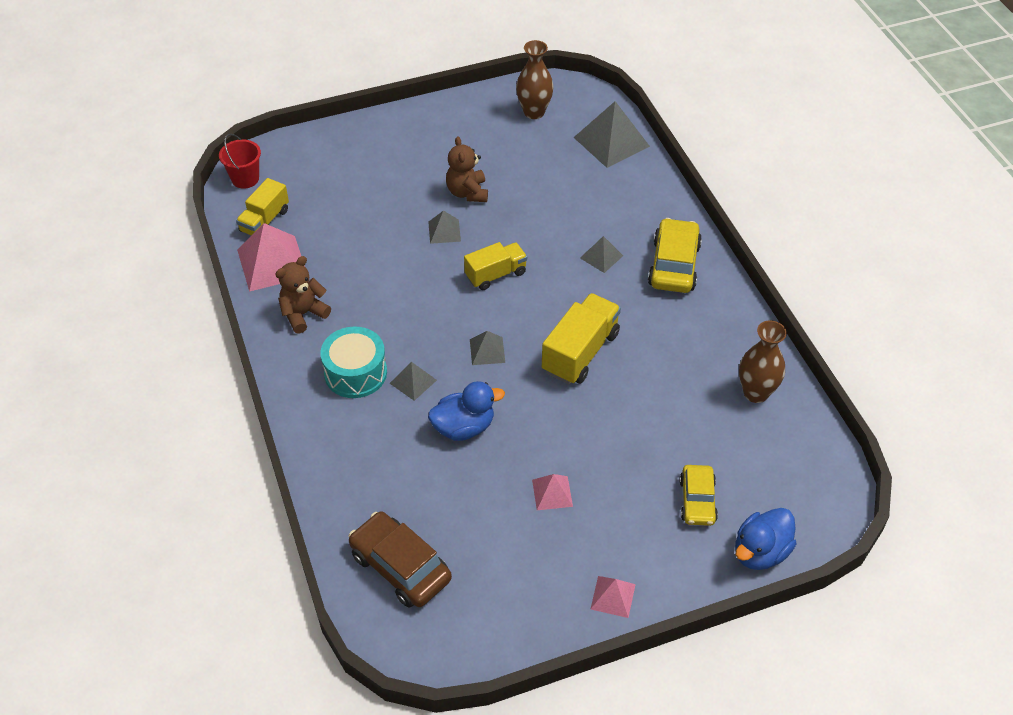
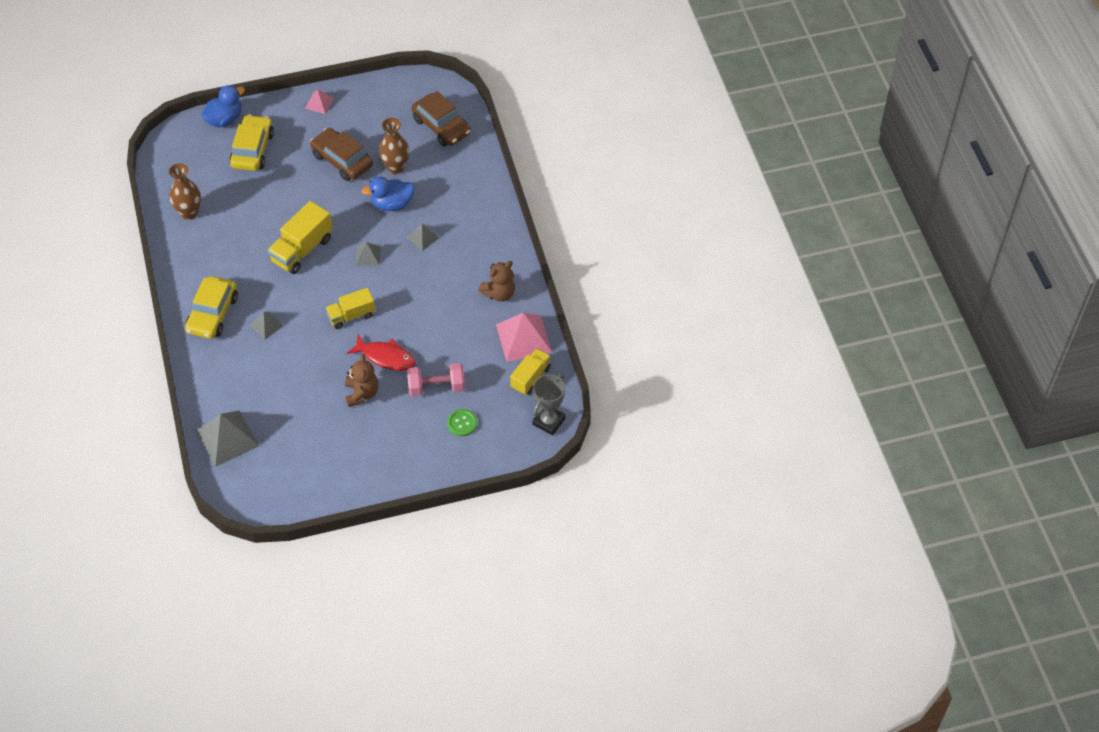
camera: 175 degrees left, 5 degrees up
(245, 179) = (549, 421): red bucket -> grey trophy
(346, 171) = (462, 423): none -> green button
(355, 373) = (462, 246): turquoise drum -> none
(379, 204) = (436, 387): none -> pink dumbbell
(444, 231) = (386, 357): grey pyramid -> red fish
(534, 112) = (288, 477): brown vase -> brown vase (396, 168)
(552, 493) = (342, 160): pink pyramid -> brown car
(697, 501) = (252, 149): yellow car -> yellow car, size x1.54

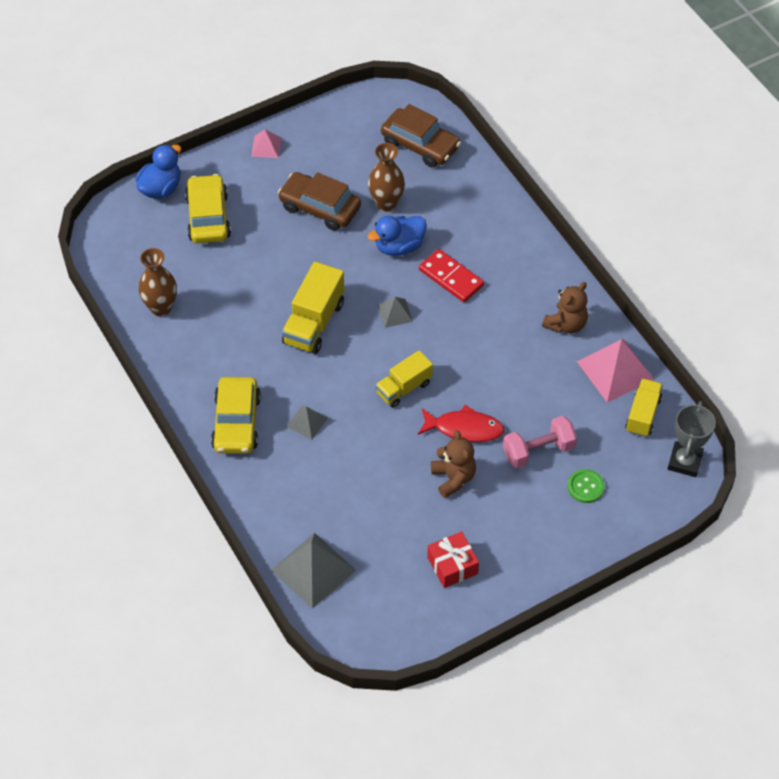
camera: 15 degrees left, 0 degrees up
(334, 459) = (452, 565): none -> red gift
(423, 237) = (451, 278): grey pyramid -> red domino

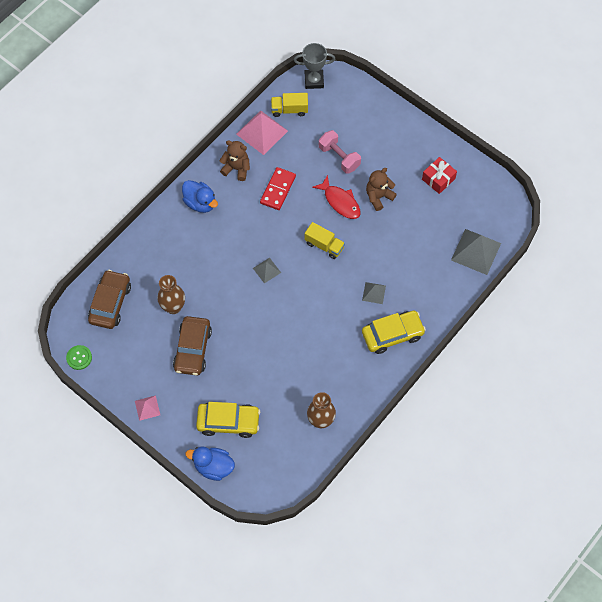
camera: 110 degrees left, 10 degrees up
(208, 217) = (228, 422): yellow car -> yellow car turned 150 degrees counterclockwise
(314, 323) = (294, 317): yellow truck -> none
(399, 246) = (209, 286): blue duck -> blue duck (200, 203)
(451, 278) = (224, 246): red domino -> red domino (278, 190)
(464, 428) = (340, 202): red fish -> red fish turned 150 degrees clockwise
(585, 487) = (354, 126): green button -> green button (79, 358)

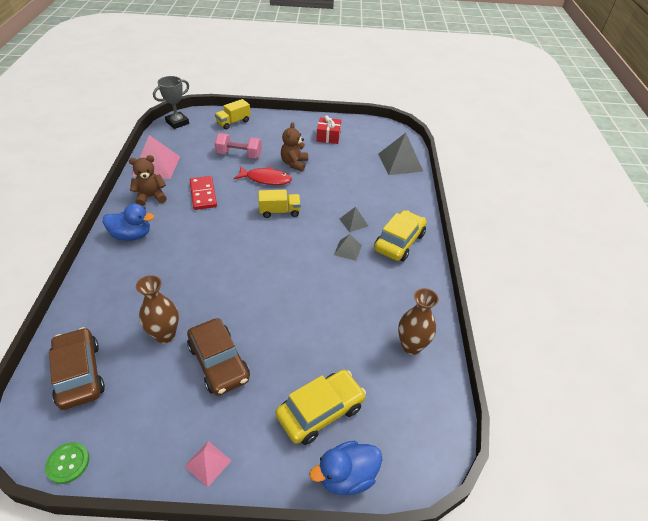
camera: 40 degrees left, 20 degrees down
(266, 270) = (242, 253): grey pyramid -> grey pyramid (347, 250)
(289, 110) = (170, 144): yellow truck -> yellow truck (233, 122)

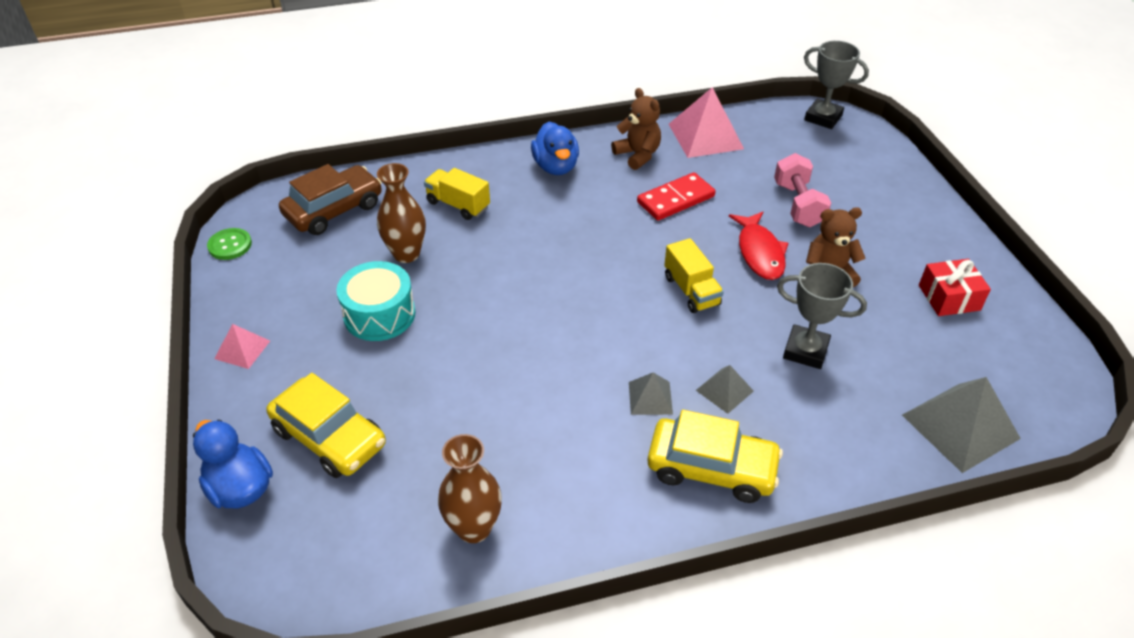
camera: 75 degrees right, 0 degrees up
(219, 362) = (379, 314): brown car -> turquoise drum
(233, 122) = (879, 171): yellow truck -> yellow truck (458, 205)
(340, 188) = (805, 351): none -> grey trophy

